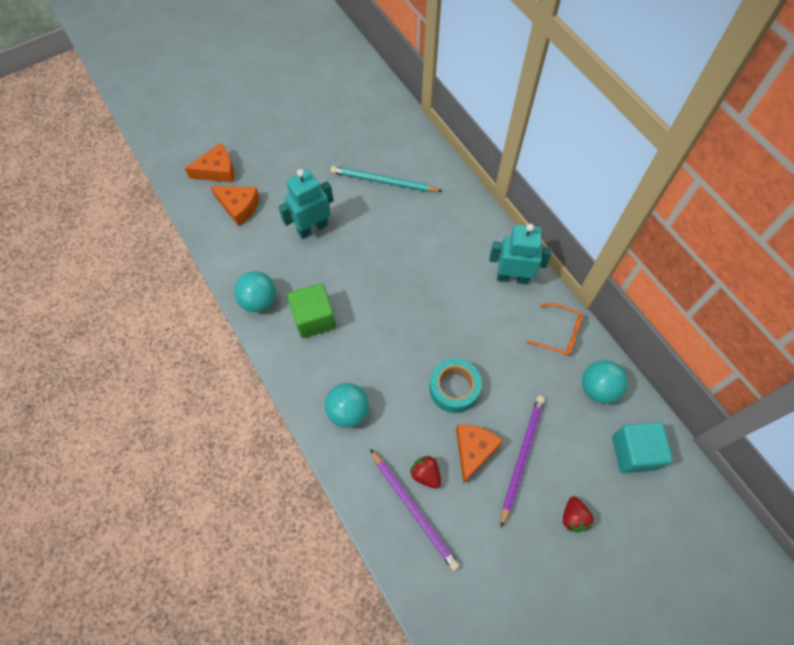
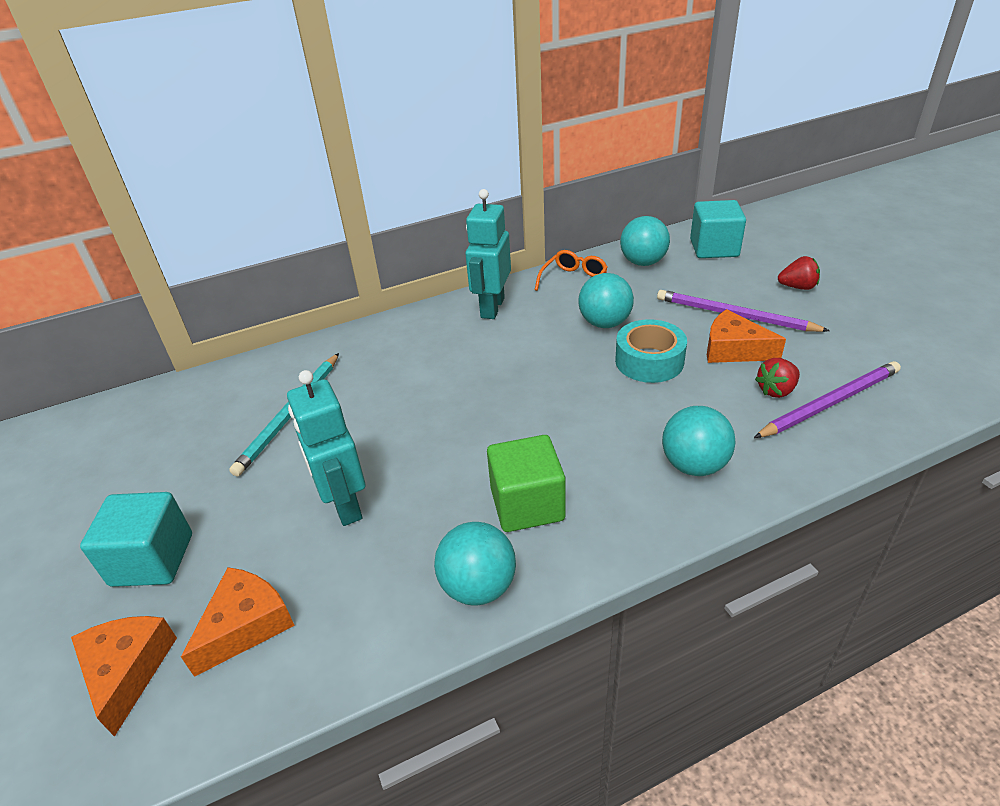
camera: 80 degrees left, 25 degrees down
(276, 155) = (152, 559): none -> turquoise cube
(500, 358) = (604, 323): none -> turquoise ball

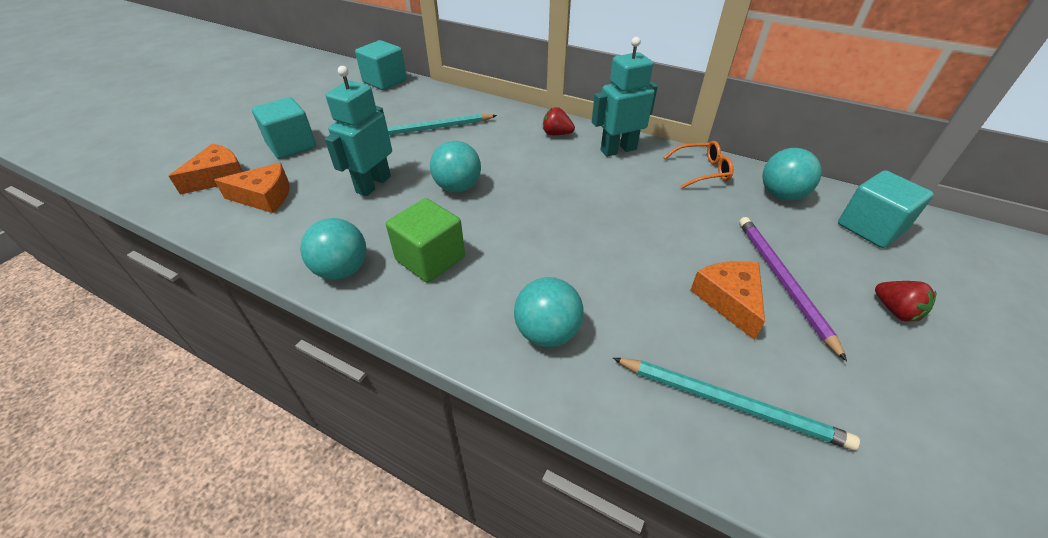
camera: 50 degrees right, 5 degrees up
(120, 412) = (385, 81): none -> turquoise cube
(604, 323) = (669, 209): turquoise ball -> turquoise ball (458, 187)
(649, 361) = (650, 254): turquoise tape -> none
(776, 390) = (703, 353): red strawberry -> red strawberry (556, 134)
(830, 403) = (730, 403): purple pencil -> turquoise pencil

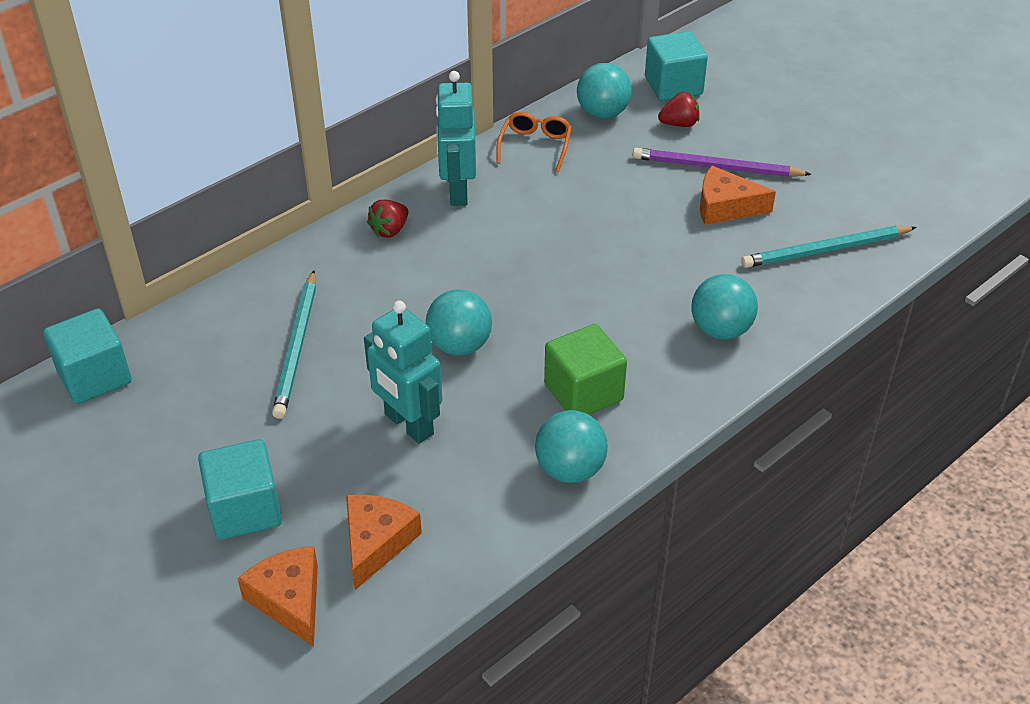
camera: 70 degrees left, 0 degrees up
(730, 403) = (825, 250): turquoise pencil -> turquoise pencil turned 150 degrees counterclockwise
(895, 311) = (770, 126): red strawberry -> red strawberry (679, 124)

